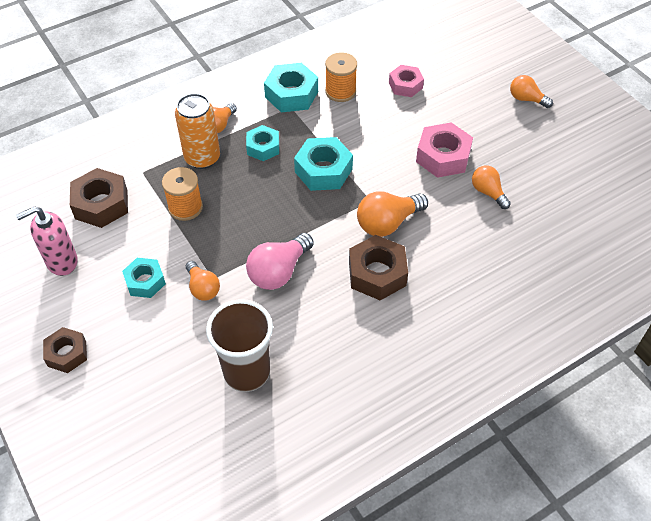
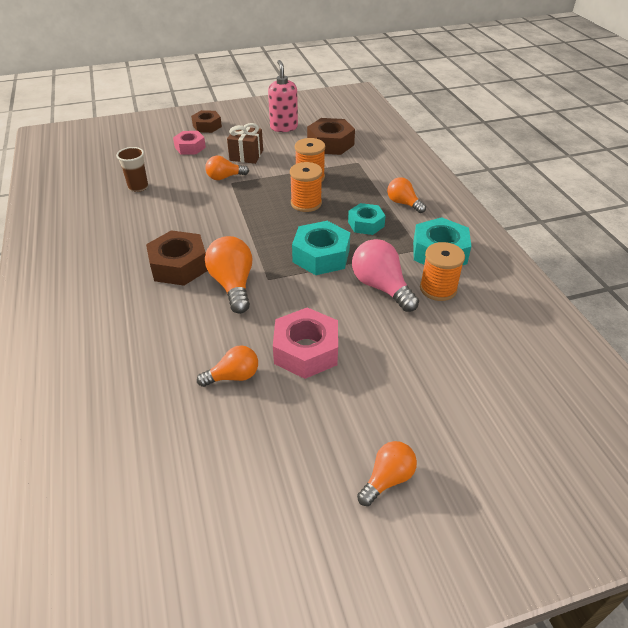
camera: 105 degrees right, 10 degrees down
(145, 281) = (246, 155): turquoise nut -> brown gift
(202, 158) = (363, 190): orange can -> none
(239, 199) = (306, 203): none -> orange spool
(246, 372) = (138, 187): brown cup -> brown cup, size x0.56
(279, 271) = (217, 213): pink light bulb -> pink light bulb (381, 287)
(405, 85) = (440, 347): pink nut -> pink nut (190, 147)

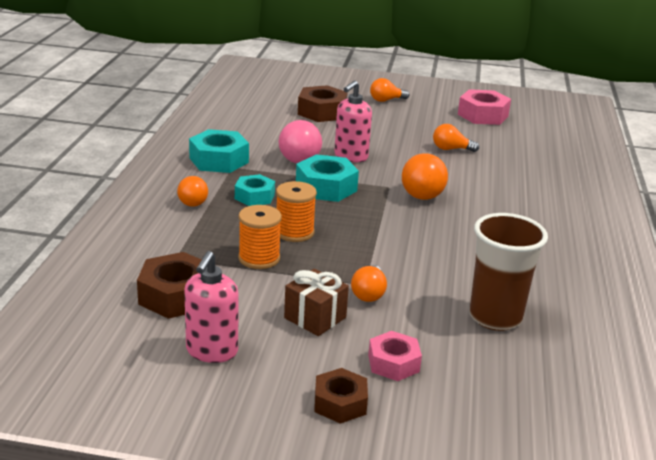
camera: 155 degrees left, 15 degrees down
(138, 187) = (495, 317): brown cup -> brown cup, size x1.79
(179, 266) = (468, 218): brown nut -> brown nut (322, 112)
(224, 177) = (369, 294): orange light bulb -> orange light bulb turned 90 degrees clockwise
(306, 350) = (391, 145): pink nut -> pink nut (483, 115)
(333, 309) = (350, 156): none -> pink soap dispenser
(438, 288) = (255, 144): orange spool -> none

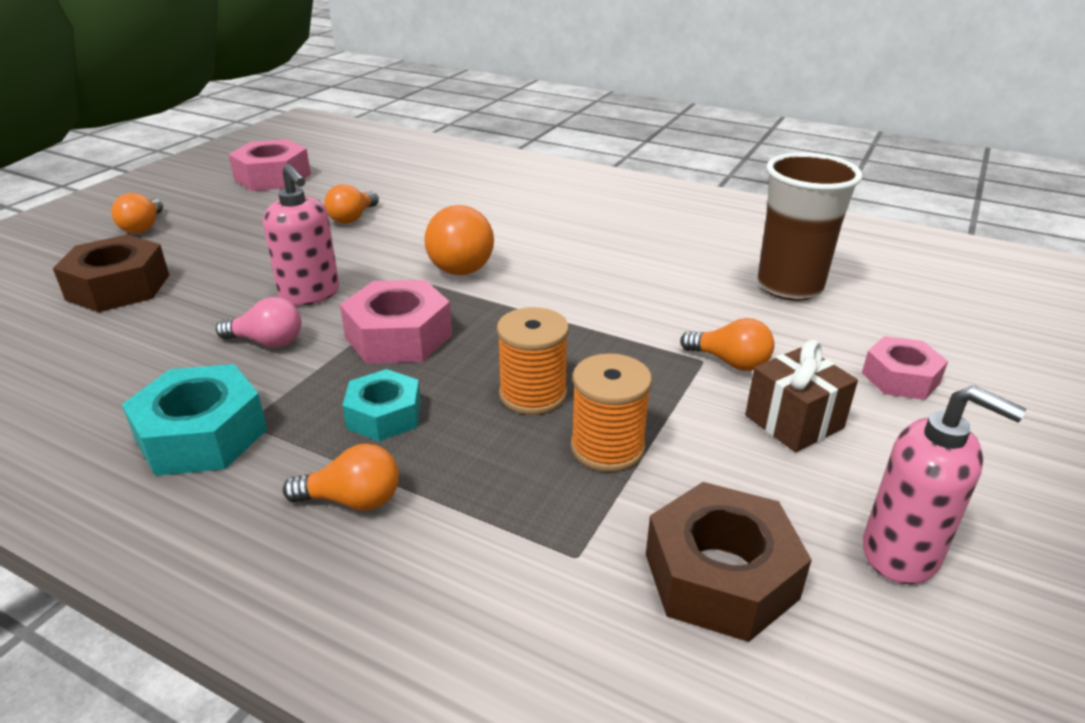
camera: 70 degrees left, 5 degrees up
(298, 157) = (267, 342): pink light bulb -> pink light bulb, size x0.64
(326, 187) = (398, 336): turquoise nut -> pink nut
(340, 403) = (1004, 440): brown nut -> none
(423, 192) = (462, 263): orange light bulb -> orange light bulb turned 60 degrees clockwise

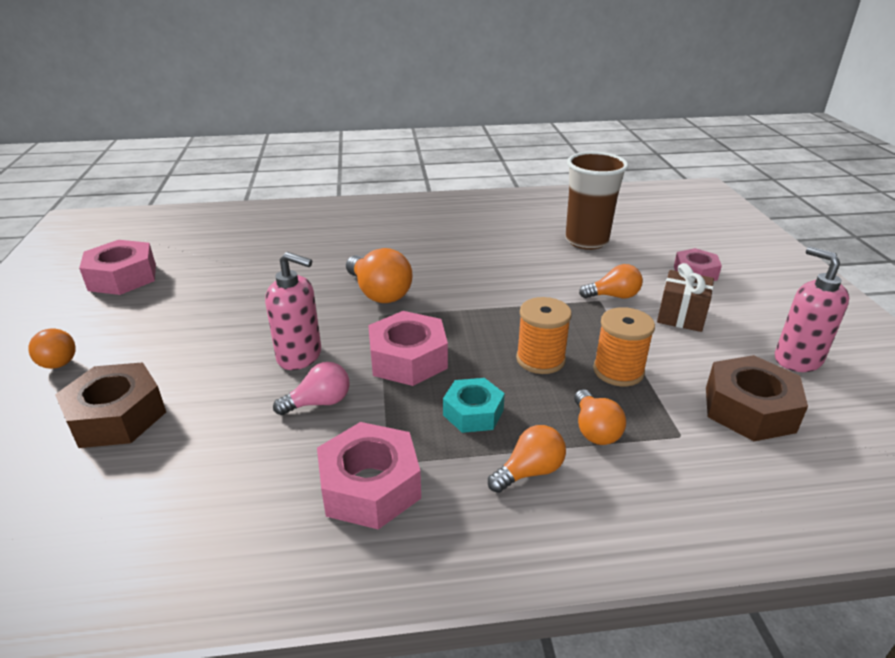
camera: 35 degrees left, 0 degrees up
(202, 435) = (370, 486): turquoise nut -> pink nut
(352, 218) = (247, 288): orange light bulb -> orange light bulb (594, 430)
(901, 553) = (797, 359): pink soap dispenser -> pink soap dispenser turned 120 degrees counterclockwise

